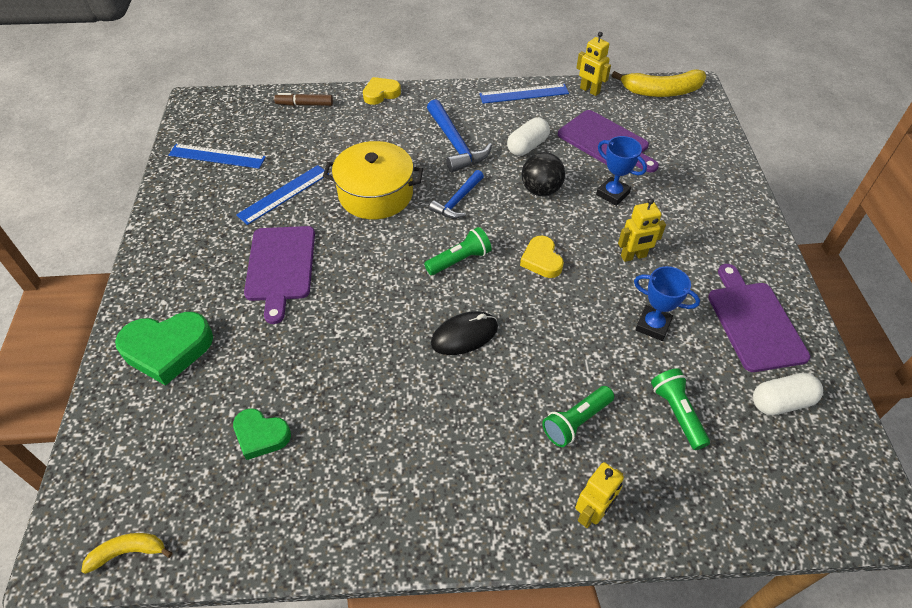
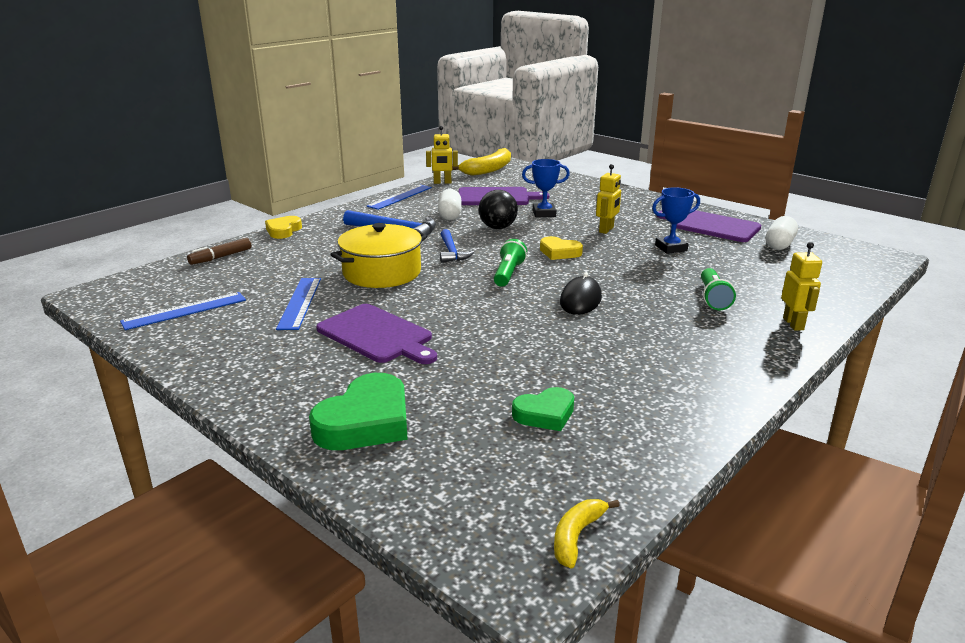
camera: 45 degrees left, 25 degrees down
(677, 413) = (749, 270): green flashlight -> none

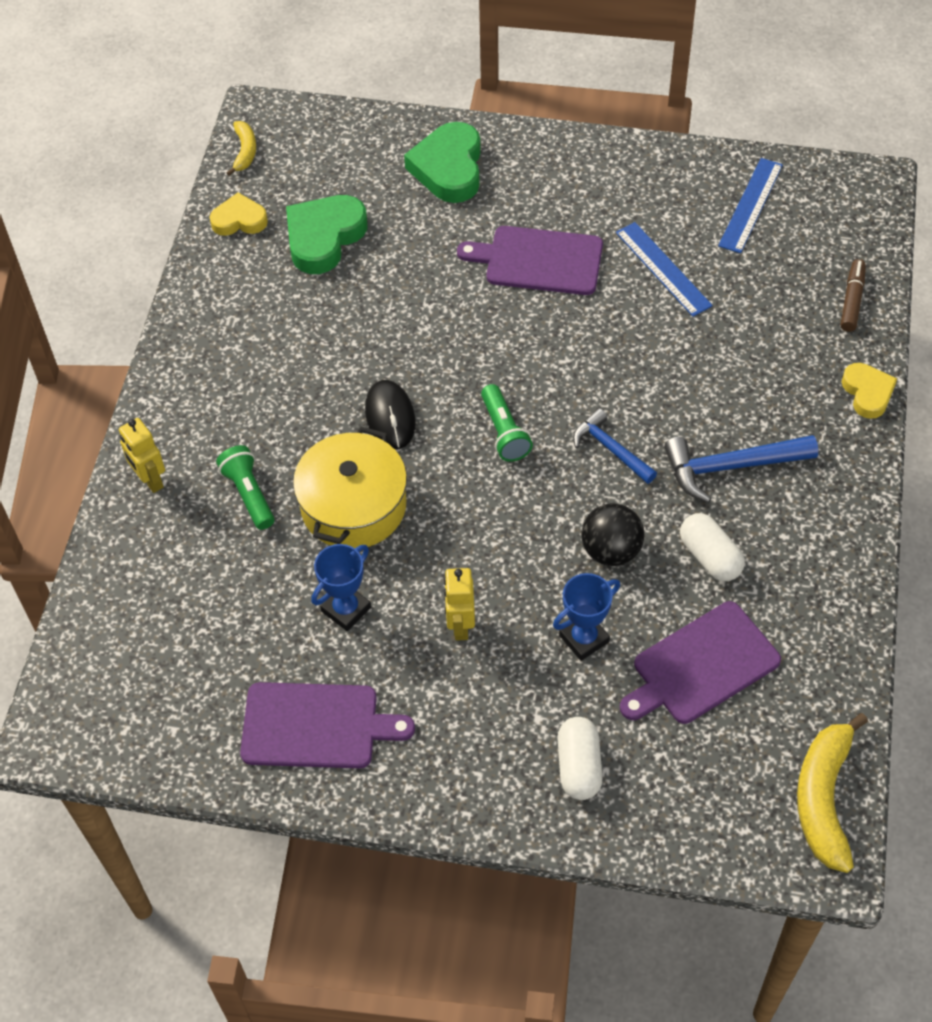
camera: 150 degrees right, 30 degrees up
(382, 272) = (643, 362): yellow pot -> yellow pot (354, 506)
(400, 197) = (844, 583): blue ruler -> none
(442, 182) = (840, 683): yellow robot -> none
(545, 414) = (324, 237): green heart -> green heart, size x1.66
(559, 252) = (481, 519): yellow heart -> yellow heart (239, 220)
(779, 244) = (202, 704): white capsule -> white capsule (579, 766)

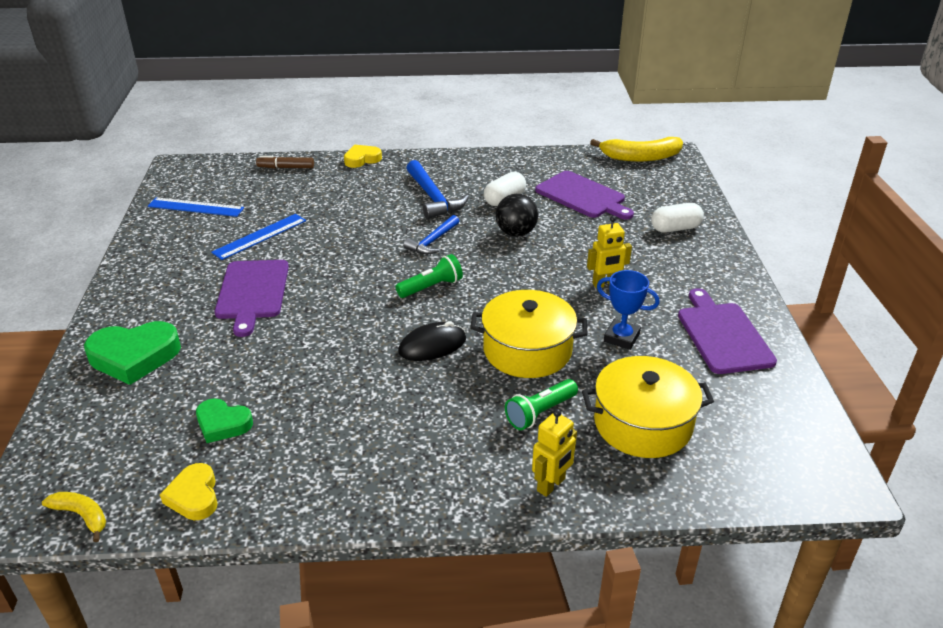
camera: 105 degrees left, 20 degrees down
(199, 584) = (642, 424): none -> yellow pot
(245, 152) = (82, 516): yellow banana -> yellow banana turned 45 degrees clockwise
(324, 237) = (223, 424): green heart -> green heart, size x0.60
(584, 638) = (587, 236): blue trophy -> none

